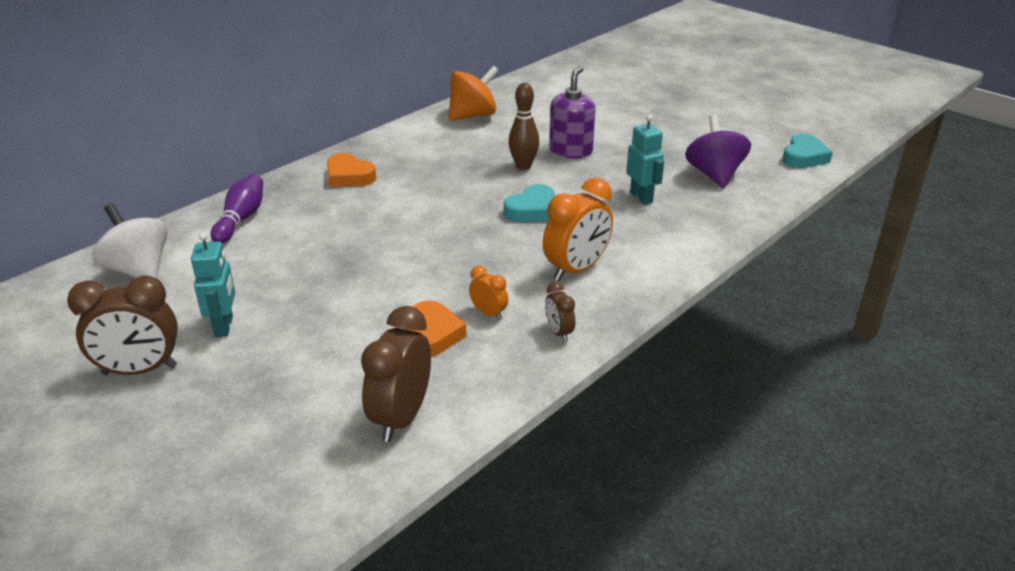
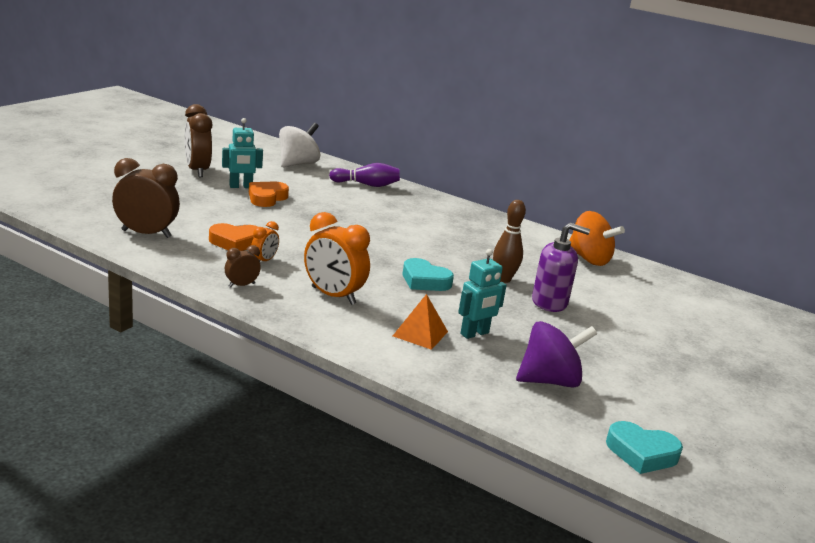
camera: 75 degrees right, 10 degrees down
(349, 176) = (444, 214): orange heart -> orange heart (266, 198)
(648, 226) = (420, 333): none -> orange pyramid

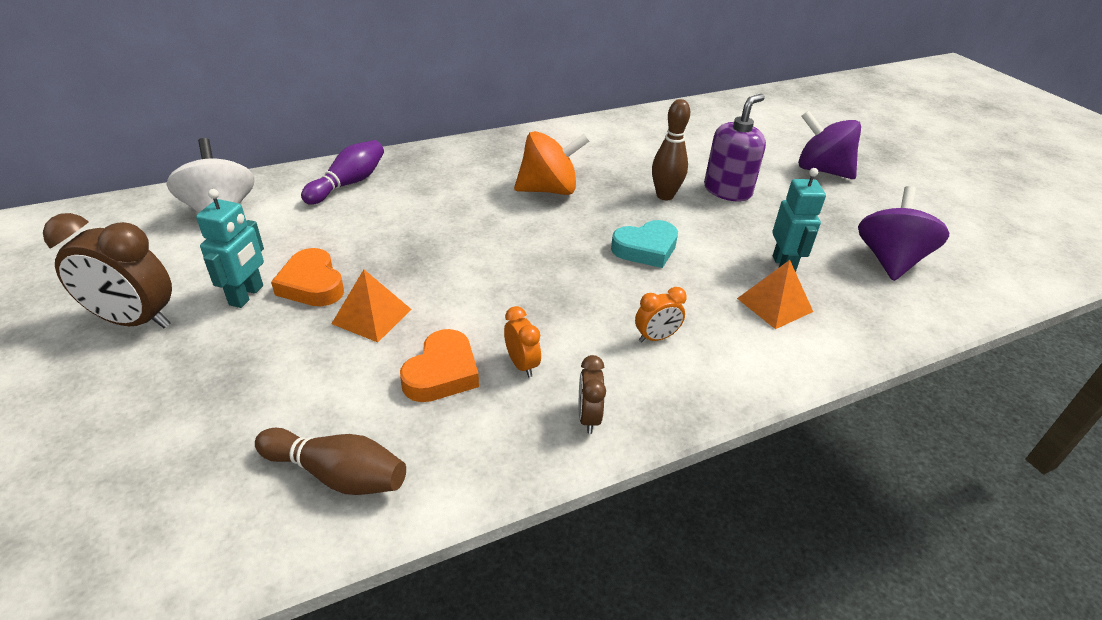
camera: 55 degrees left, 15 degrees up
(146, 234) = (337, 474): brown clock -> brown bowling pin
(259, 217) = (372, 316): none -> orange pyramid
(333, 296) = (656, 337): orange clock -> orange clock, size x0.51
(589, 259) = (643, 129): orange spinning top -> orange spinning top (549, 190)
(641, 453) = (1021, 265): turquoise heart -> none
(654, 342) = (821, 170): none -> purple spinning top

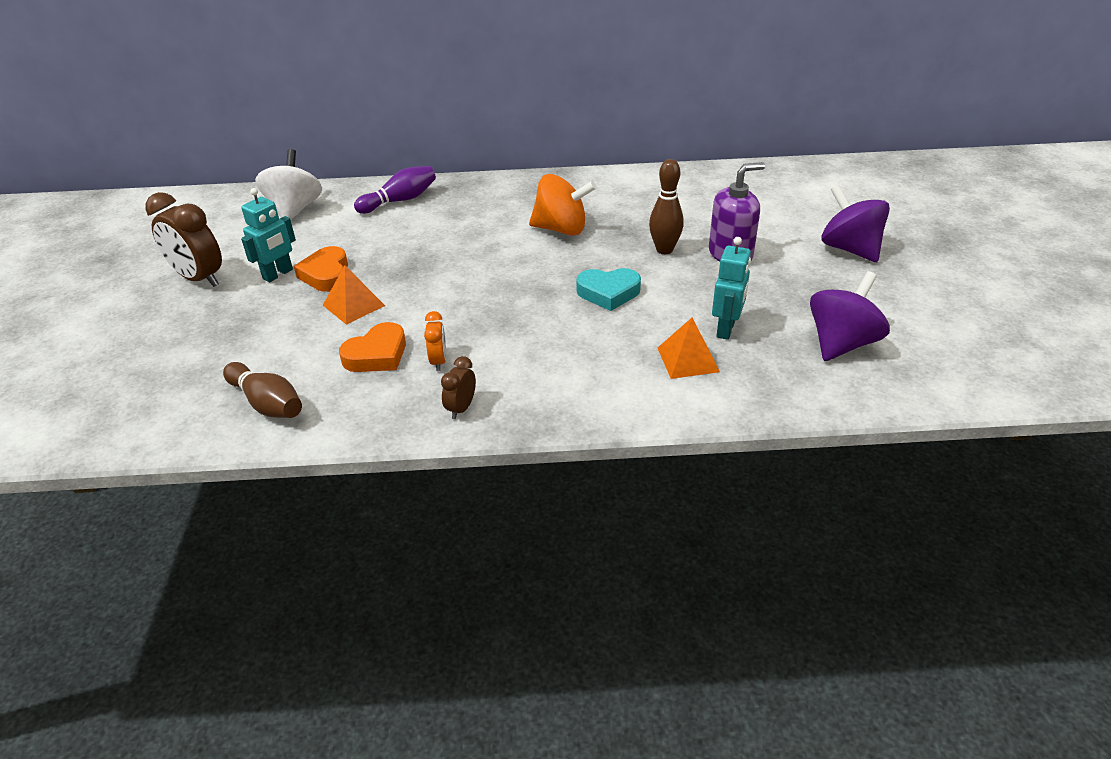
camera: 25 degrees right, 0 degrees up
(656, 337) = (560, 364): orange clock -> none

